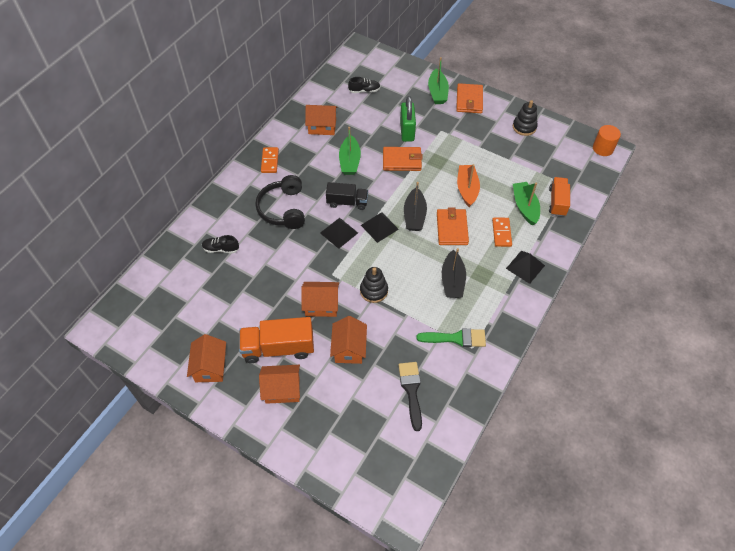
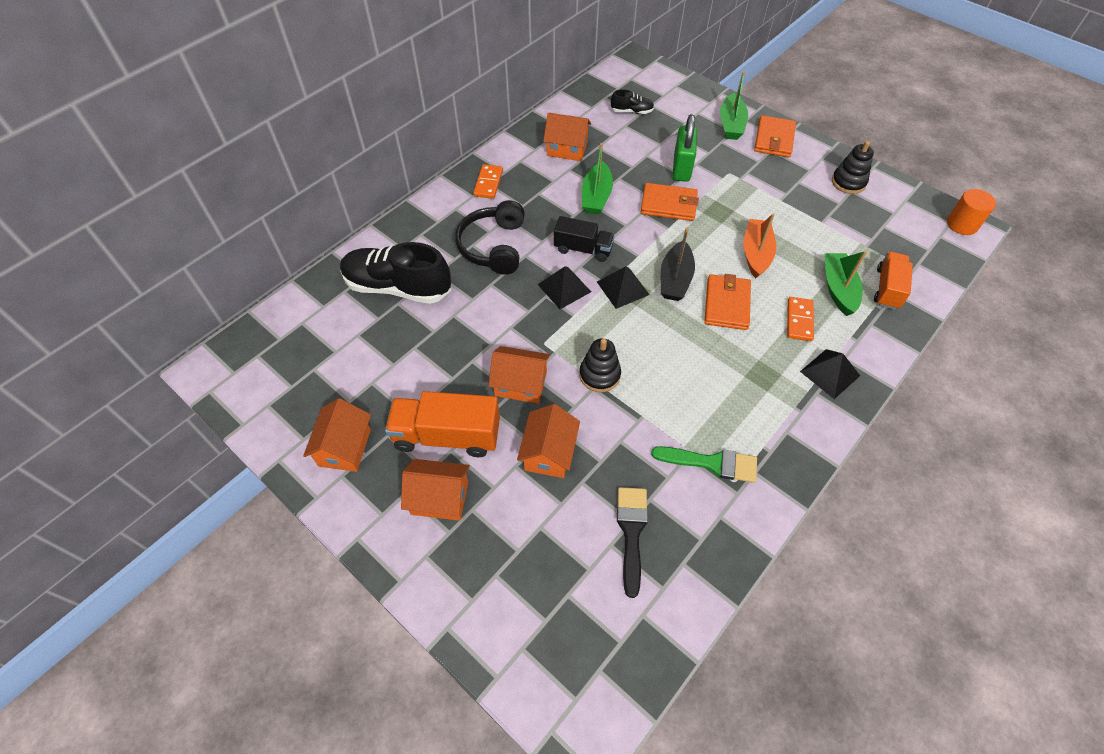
camera: 10 degrees right, 0 degrees up
(221, 249) = (398, 287): black shoe -> black shoe, size x2.18
(452, 280) = (717, 377): black boat -> none

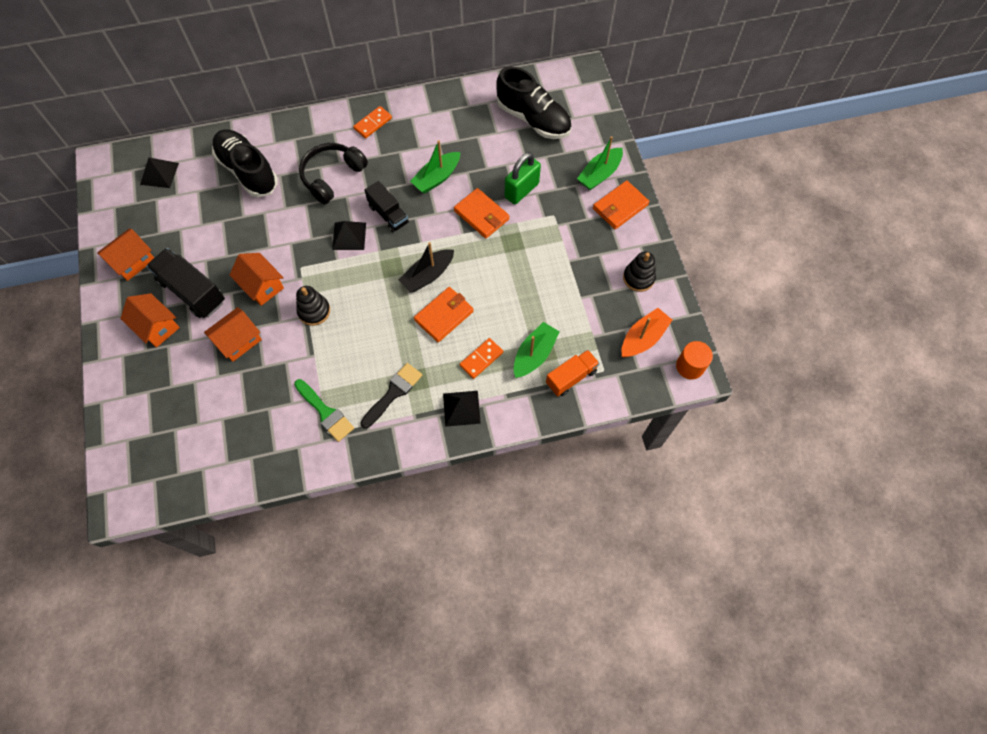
camera: 35 degrees right, 10 degrees up
(447, 435) = (192, 291): orange truck -> black truck
(567, 149) = (453, 126): orange house -> none
(622, 288) = (387, 260): black pyramid -> black pyramid (159, 173)
(631, 111) = (533, 119): black shoe -> black shoe, size x2.18
(631, 532) = (240, 420): black brush -> black brush (393, 393)
(756, 254) = (504, 291): orange boat -> orange boat (643, 338)

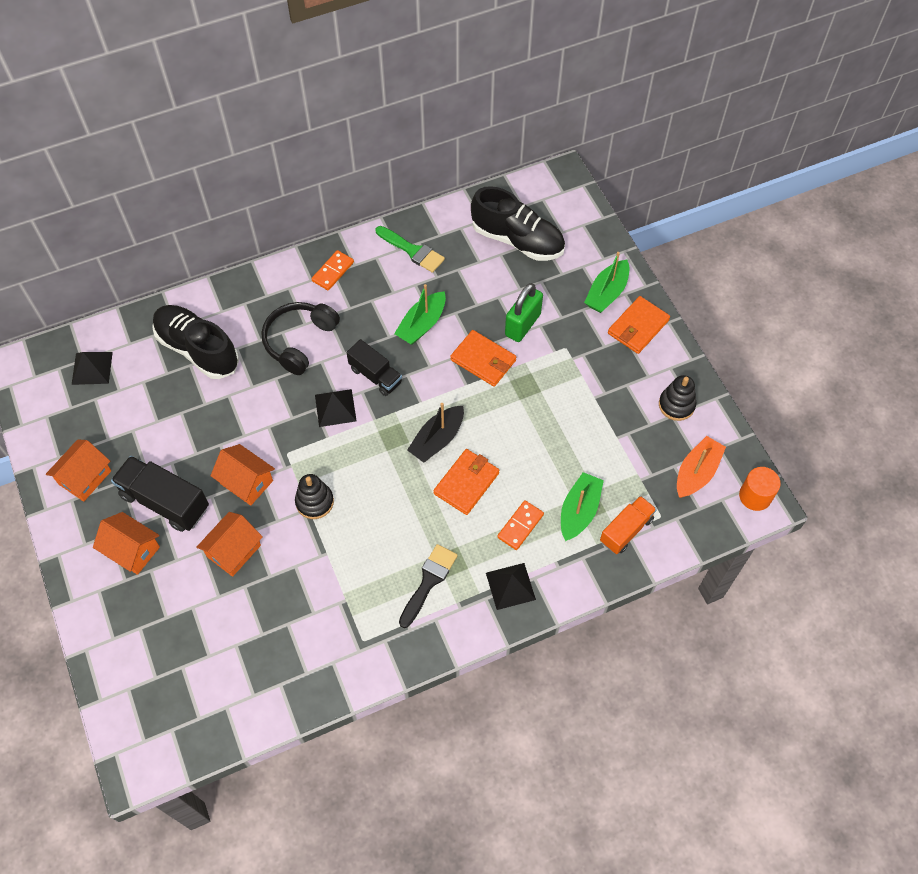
camera: 10 degrees left, 5 degrees down
(325, 412) = (355, 617): green brush -> green brush (412, 251)

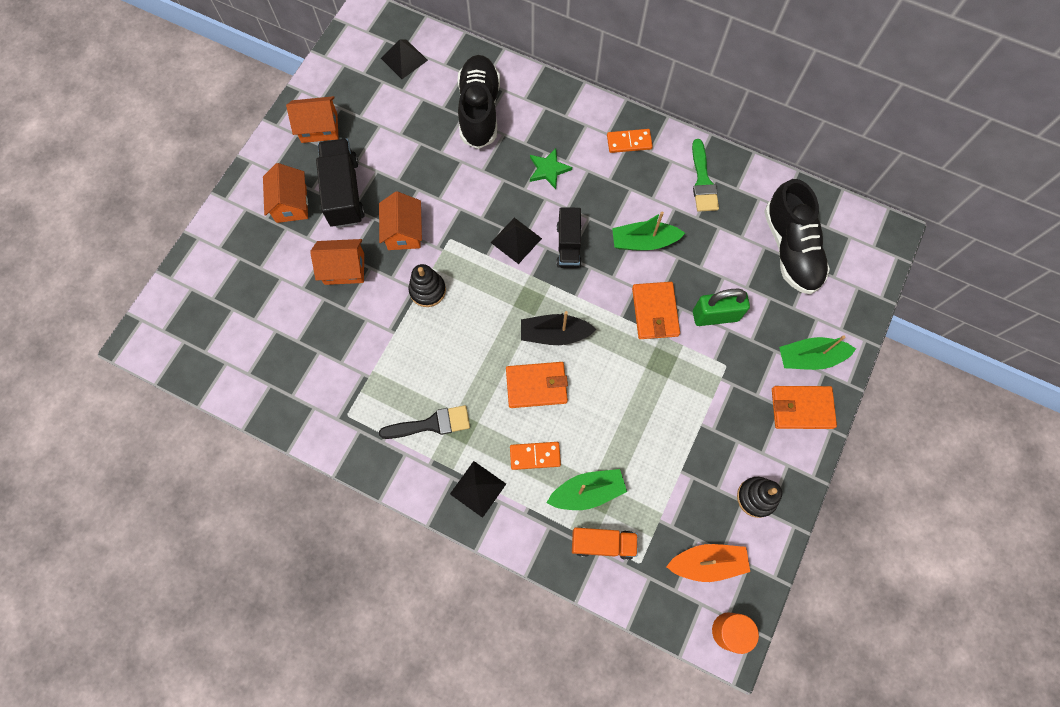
camera: 50 degrees right, 10 degrees up
(299, 341) = (548, 169): black headphones -> green star

